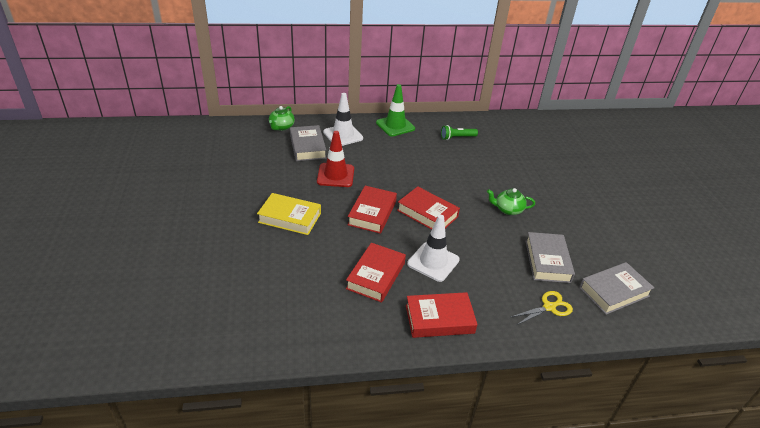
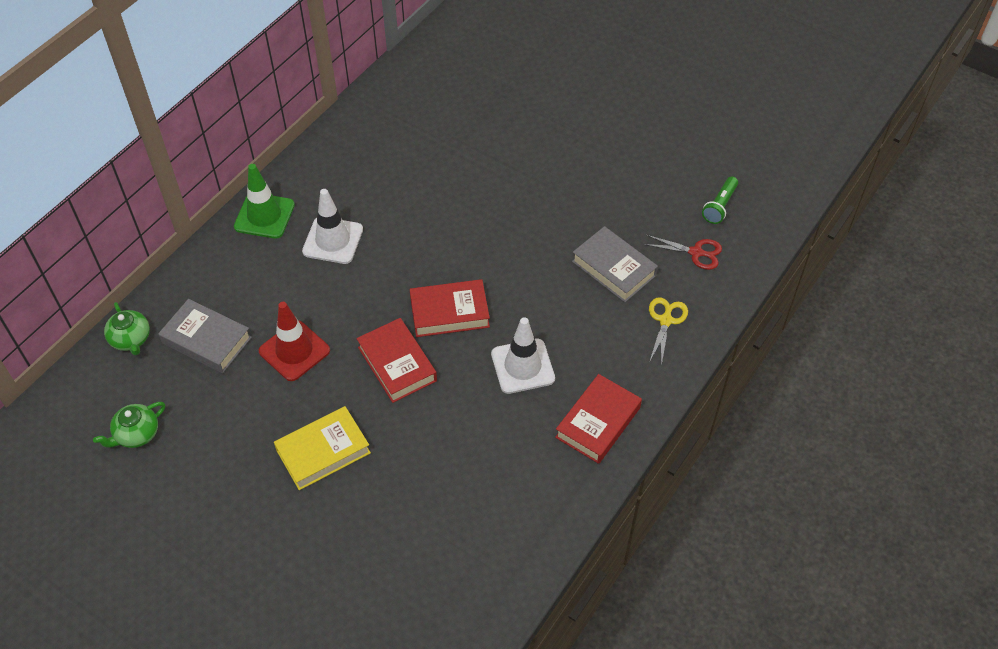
camera: 45 degrees left, 15 degrees up
(343, 135) = (223, 285): white traffic cone -> white traffic cone (333, 240)
(376, 276) = (493, 433): red book -> none
(457, 138) = (354, 174): green flashlight -> green flashlight (720, 206)
(508, 209) = (516, 235): green teapot -> green teapot (136, 434)
(614, 292) = (696, 252): grey book -> red scissors

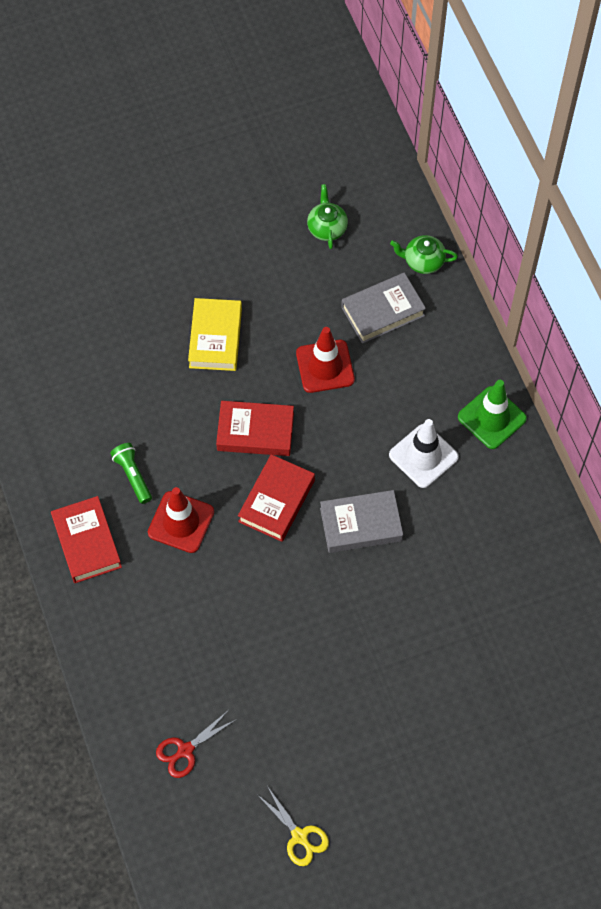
camera: 125 degrees right, 10 degrees up
(522, 366) = (181, 522): white traffic cone -> red traffic cone
(614, 268) = (222, 665): grey book -> grey book (361, 524)
(665, 320) = (136, 667): yellow scissors -> yellow scissors (299, 836)
(720, 206) = (220, 817): green flashlight -> green flashlight (133, 476)

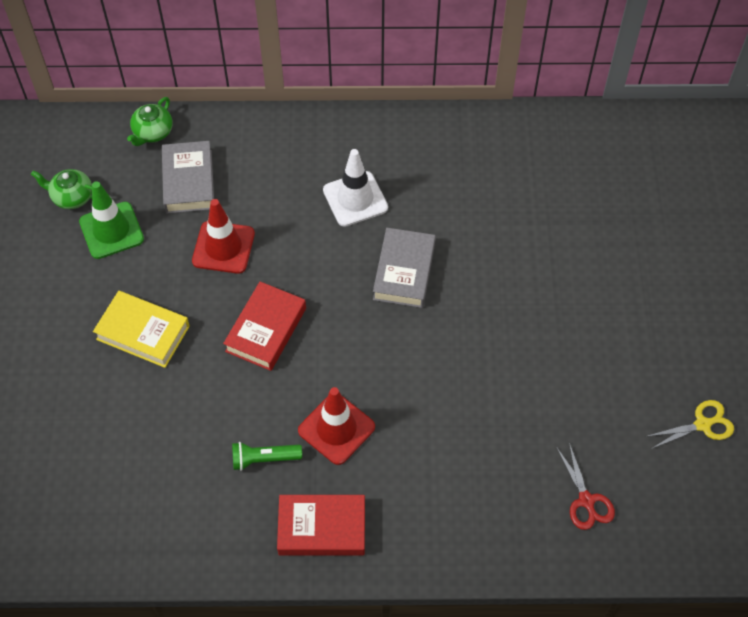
camera: 70 degrees left, 5 degrees down
(276, 501) = (349, 335): red book -> none
(492, 418) = (340, 135): green traffic cone -> green traffic cone (111, 230)

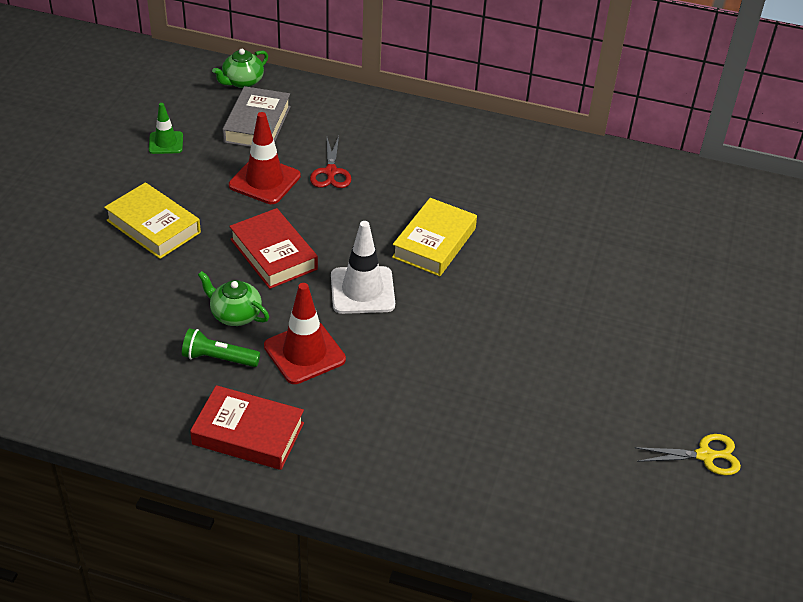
camera: 15 degrees right, 15 degrees down
(72, 197) = (143, 110): green teapot -> green teapot (235, 314)
(111, 230) = (166, 143): green traffic cone -> green traffic cone, size x0.60
(266, 330) = (273, 254): red book -> red book turned 75 degrees counterclockwise
(355, 199) = (411, 175): white traffic cone -> white traffic cone (362, 290)
(404, 272) = (434, 243): grey book -> yellow book
(586, 500) = (545, 489): red scissors -> red scissors (331, 172)

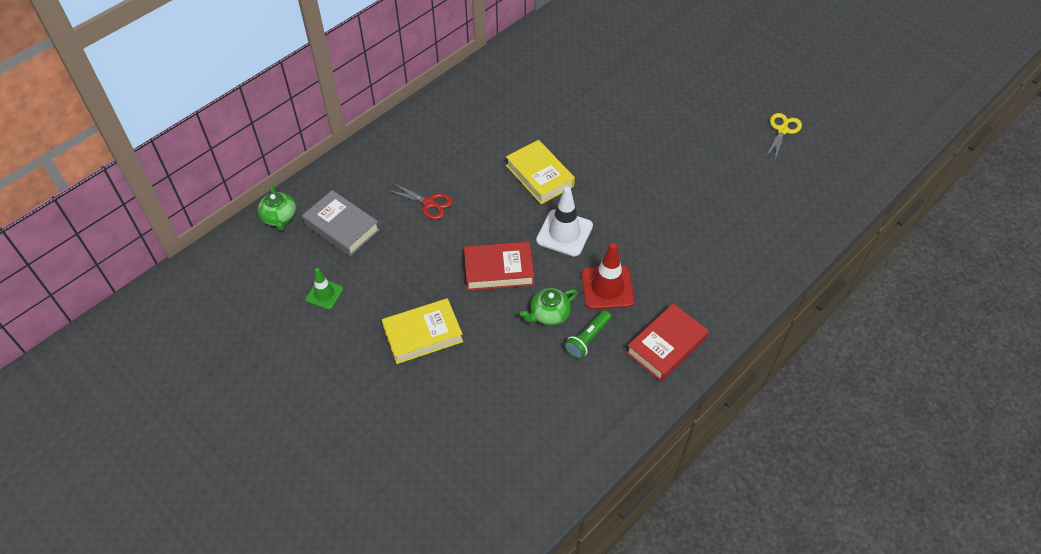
camera: 60 degrees left, 10 degrees up
(264, 181) = (413, 246): red traffic cone -> none

